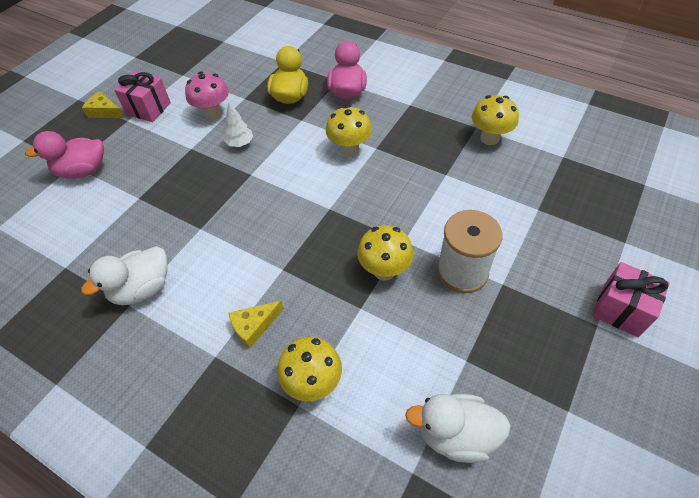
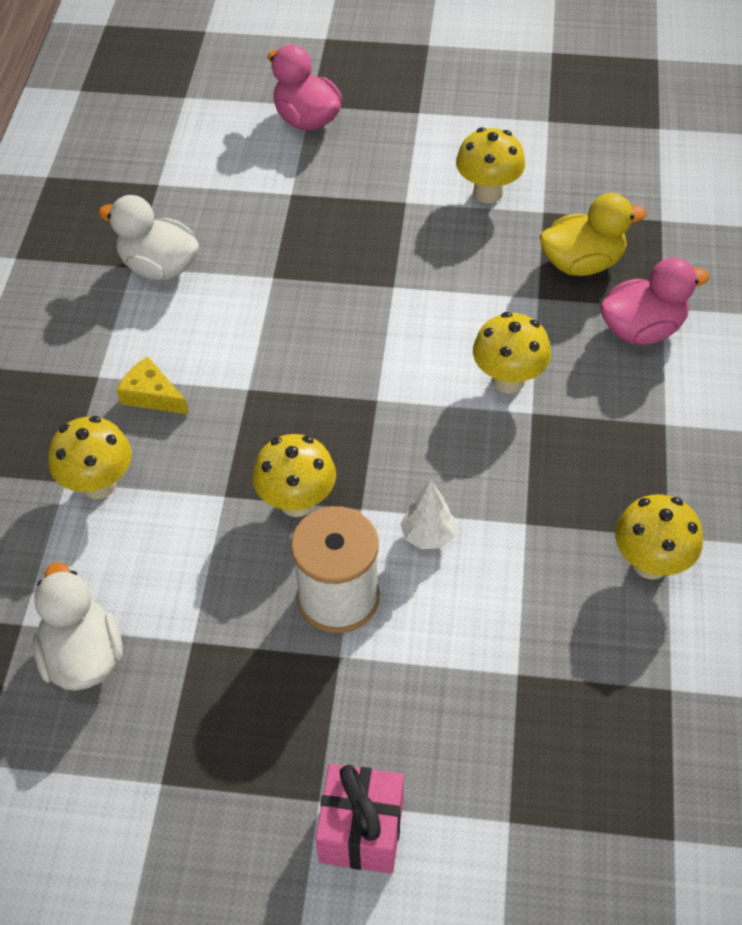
camera: 65 degrees right, 0 degrees up
(104, 112) = (421, 82): yellow cheese -> none
(148, 108) = (454, 121): pink gift -> none
(213, 113) = (488, 193): pink mushroom -> yellow mushroom
(240, 143) = (445, 249): white tree -> white tree (428, 535)

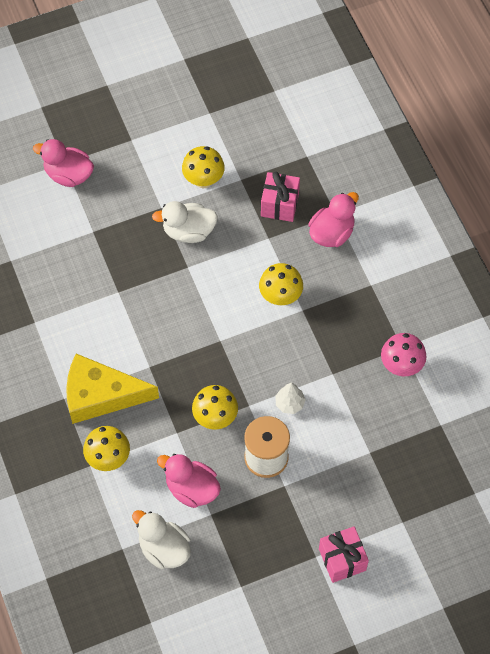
camera: 30 degrees left, 10 degrees up
(152, 395) = (101, 395): yellow cheese -> yellow cheese, size x2.14
(159, 267) = (50, 315): white duck -> white duck (188, 231)
(189, 587) = (191, 488): none -> pink duck
(582, 263) = (279, 205): yellow duck -> pink gift
(650, 563) = (401, 366): yellow mushroom -> pink mushroom

